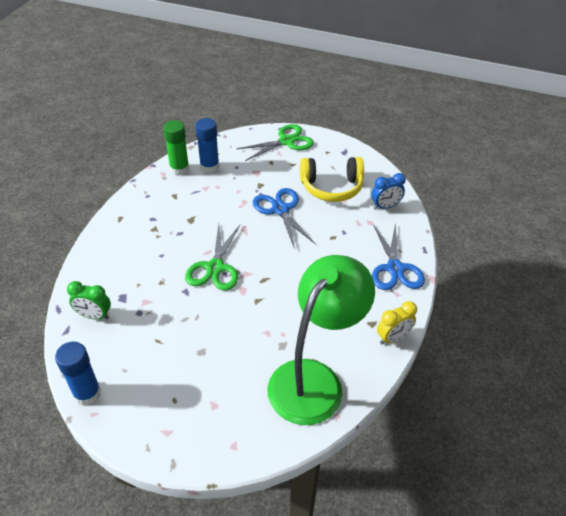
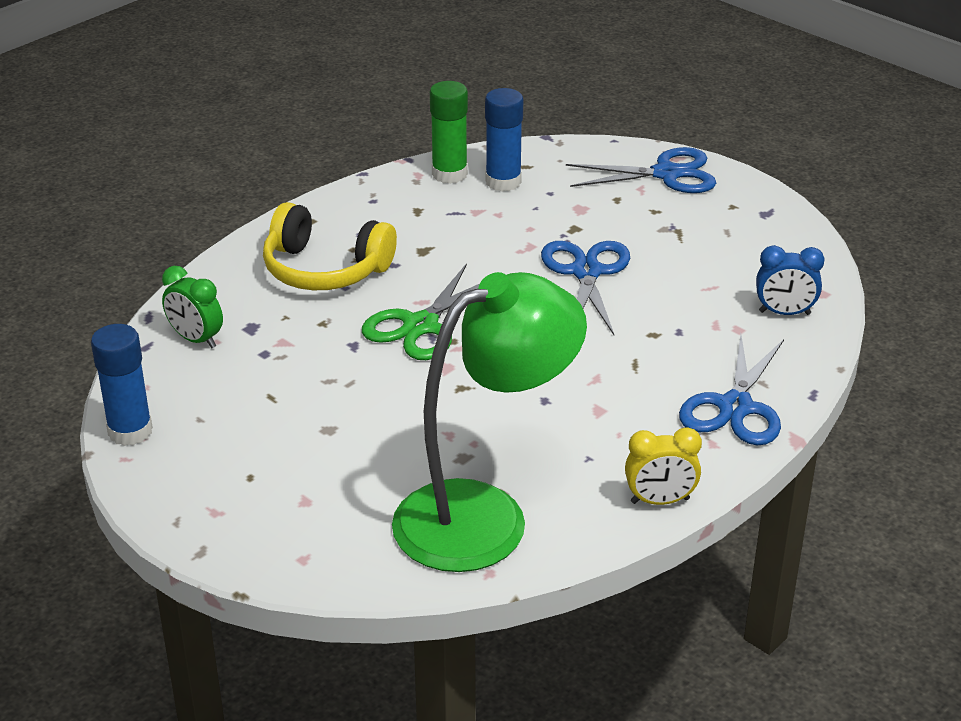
camera: 25 degrees right, 10 degrees down
(286, 141) = (666, 174): green scissors -> blue scissors
(331, 187) = (703, 261): yellow headphones -> yellow headphones (325, 269)

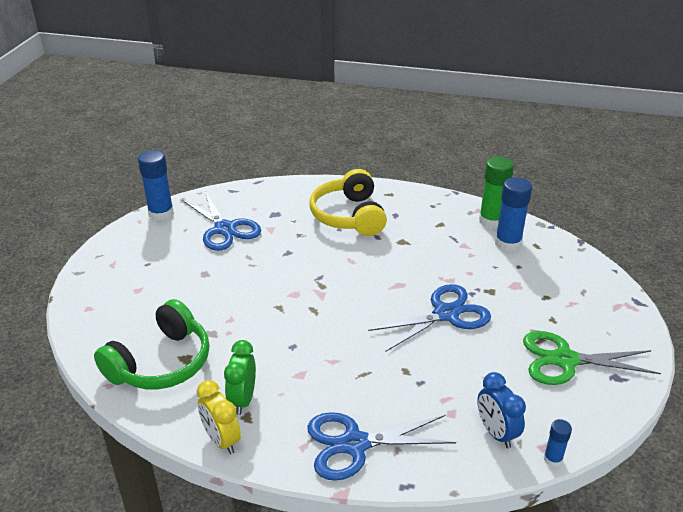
camera: 60 degrees right, 0 degrees up
(196, 339) = (250, 202): green clock -> green clock (243, 400)
(421, 325) = (326, 269): green scissors -> green scissors (565, 360)
(485, 515) = (161, 363): green lamp -> green headphones
(666, 174) = (604, 308): blue scissors -> blue scissors (225, 229)
(839, 295) = (553, 459): none -> blue glue stick

